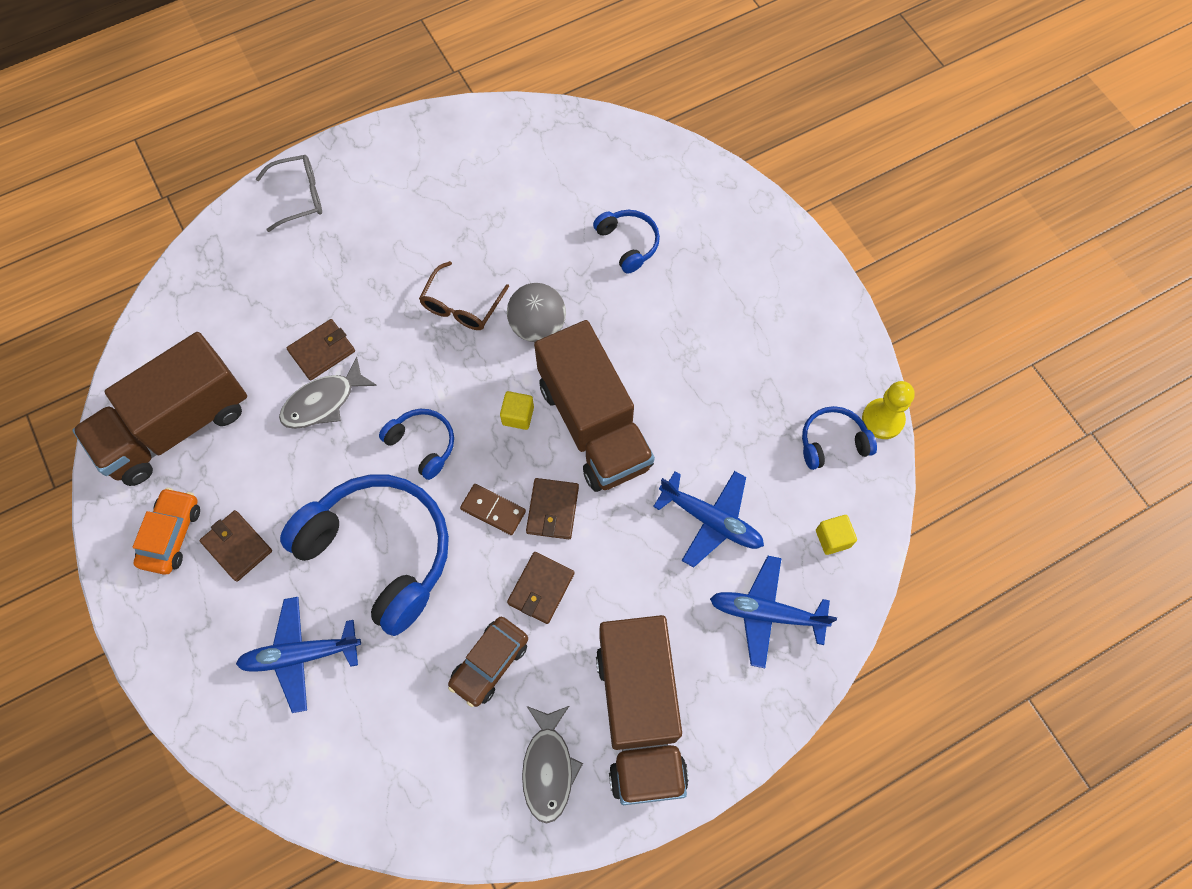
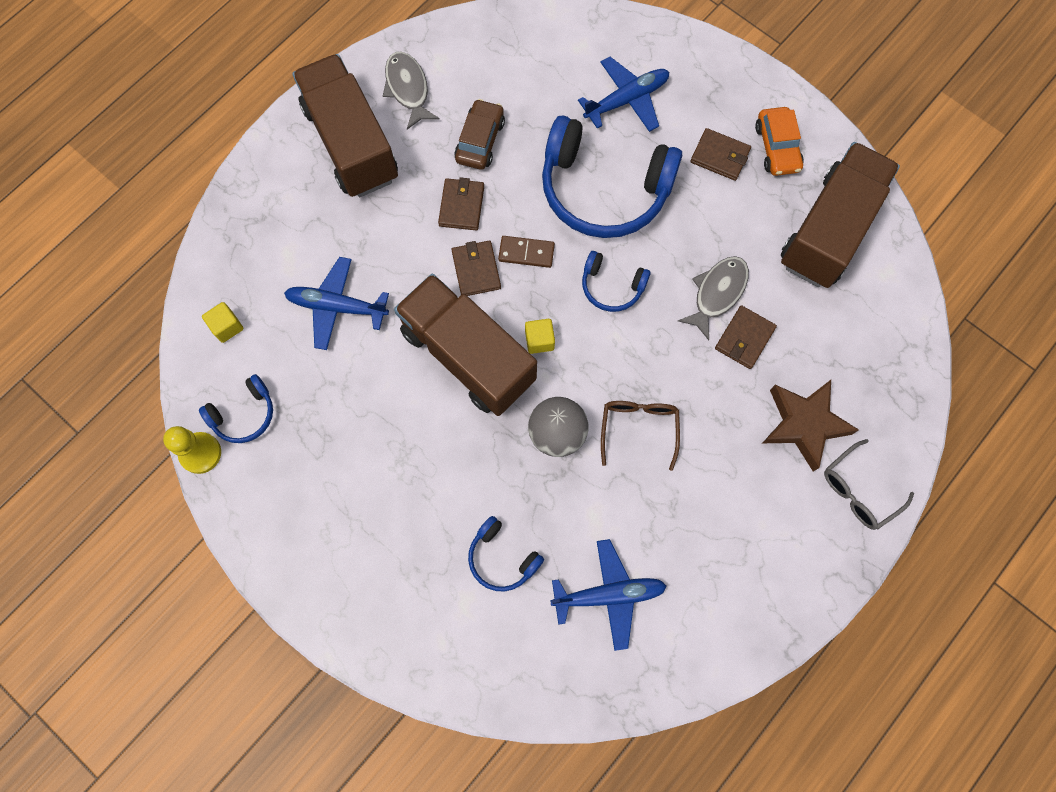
camera: 160 degrees right, 5 degrees up
(313, 261) = (804, 424): none -> brown star
(766, 613) = (270, 247): blue plane -> blue plane (609, 595)

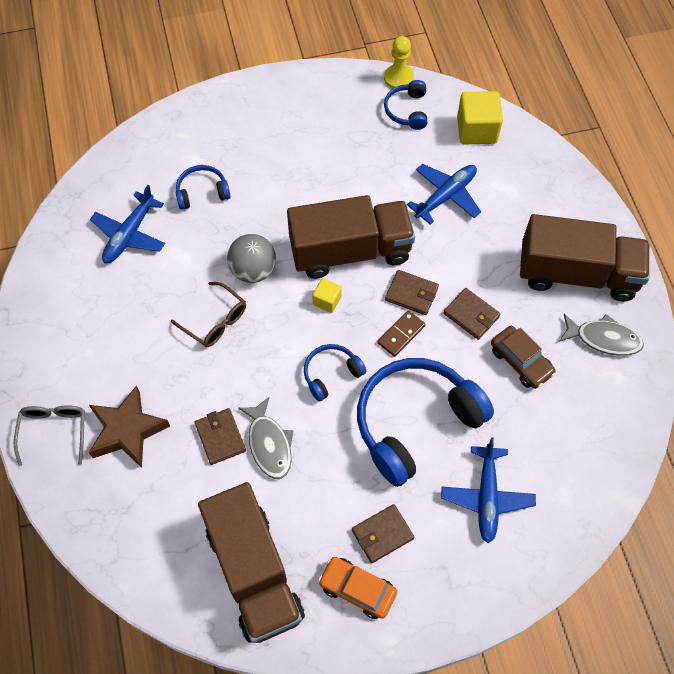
camera: 125 degrees right, 10 degrees down
(227, 327) = (477, 130): yellow cube -> yellow cube, size x1.86

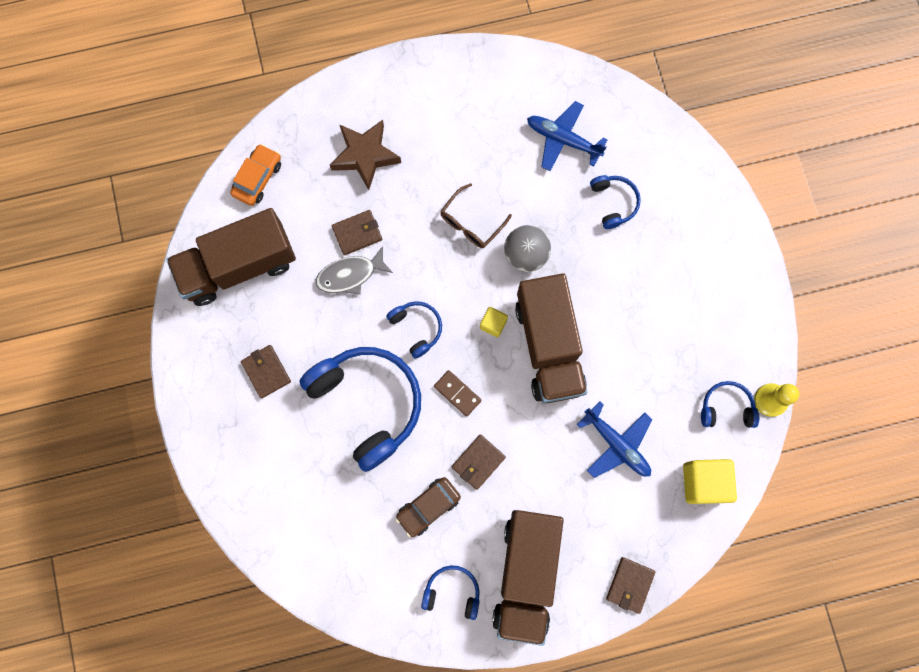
camera: 90 degrees right, 15 degrees up
(54, 431) = (366, 97): grey glasses -> none
(357, 589) = (221, 350): orange car -> orange car (258, 178)
(411, 294) = (501, 405): brown wallet -> brown wallet (630, 585)
(487, 497) = (296, 464): blue plane -> none
(603, 339) = (452, 592): grey fish -> blue headphones

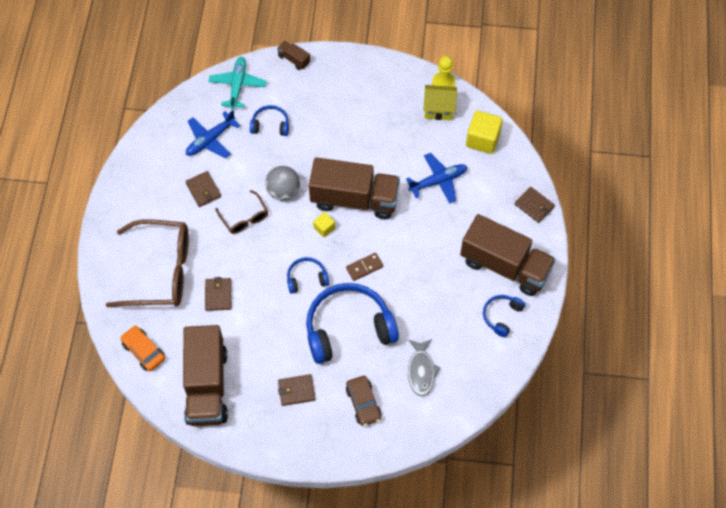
camera: 70 degrees left, 15 degrees down
(350, 275) = (248, 310): grey fish -> grey fish (421, 371)
(365, 156) = (161, 271): brown star -> brown glasses
(428, 507) = (437, 312): brown car -> brown car (363, 403)
(478, 462) = (418, 270): brown wallet -> brown wallet (203, 190)
(654, 141) = (237, 85): none -> turquoise plane
(723, 194) = (294, 59): none -> brown truck
(726, 408) = (439, 109): blue headphones -> yellow house

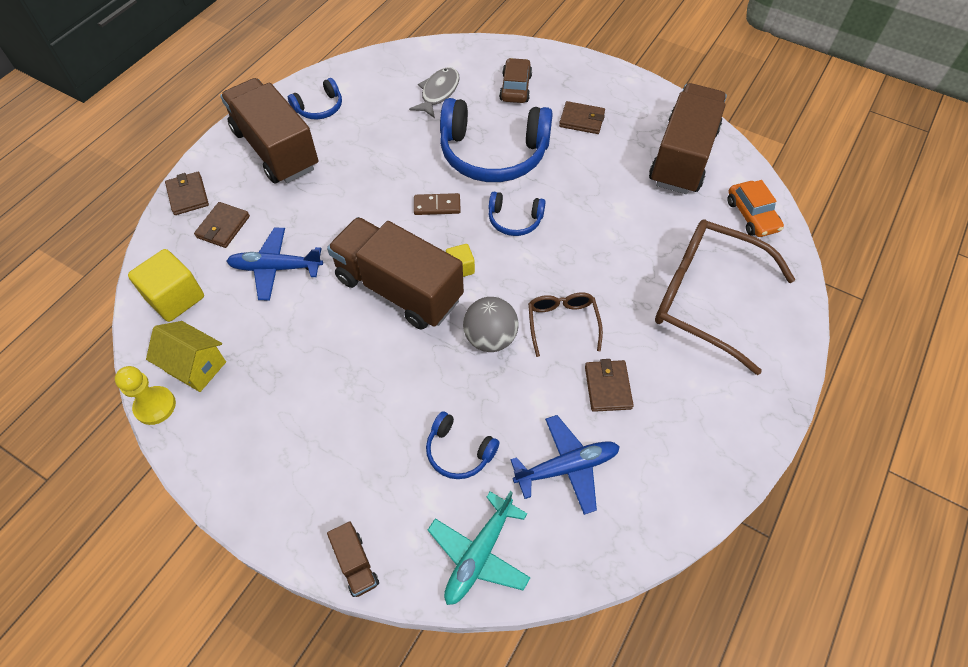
camera: 155 degrees left, 5 degrees down
(218, 295) = (636, 241): brown wallet -> brown wallet (223, 227)

